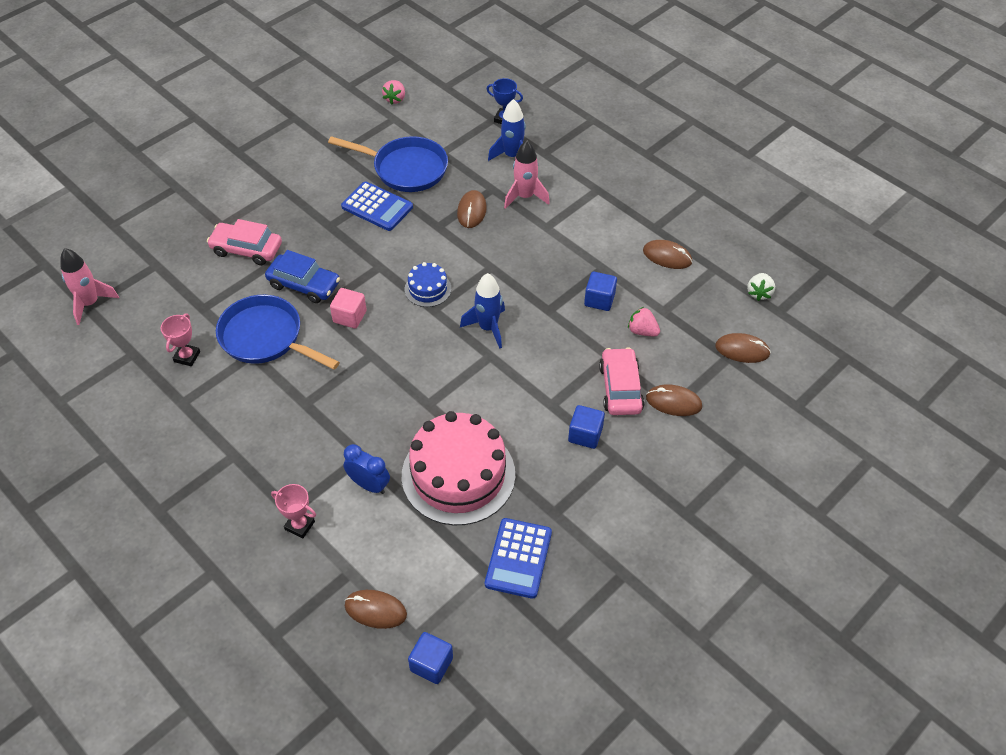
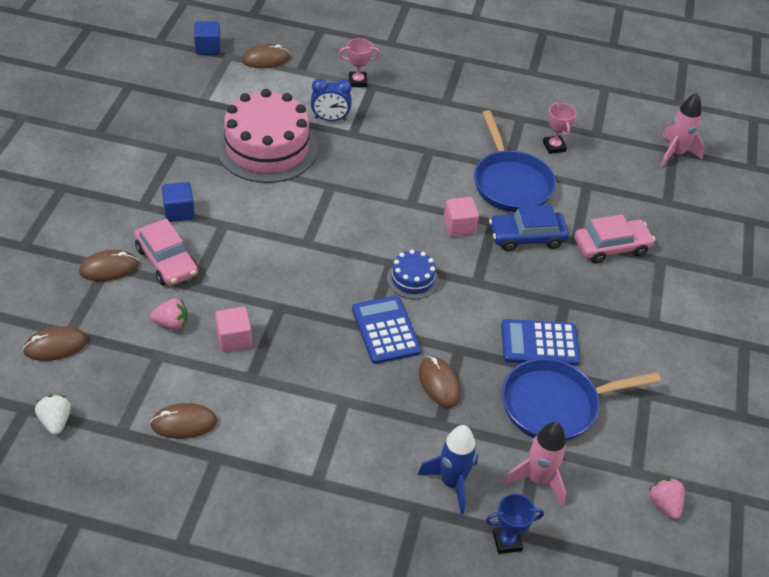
camera: 145 degrees right, 5 degrees down
(266, 337) = (510, 183): blue pan -> blue pan turned 75 degrees clockwise
(488, 328) = (327, 266): blue rocket -> none
(518, 558) = (184, 116): blue calculator -> blue calculator (385, 330)
(525, 197) = (394, 430): pink rocket -> pink rocket (538, 479)
(599, 300) = (234, 339): blue cube -> pink cube

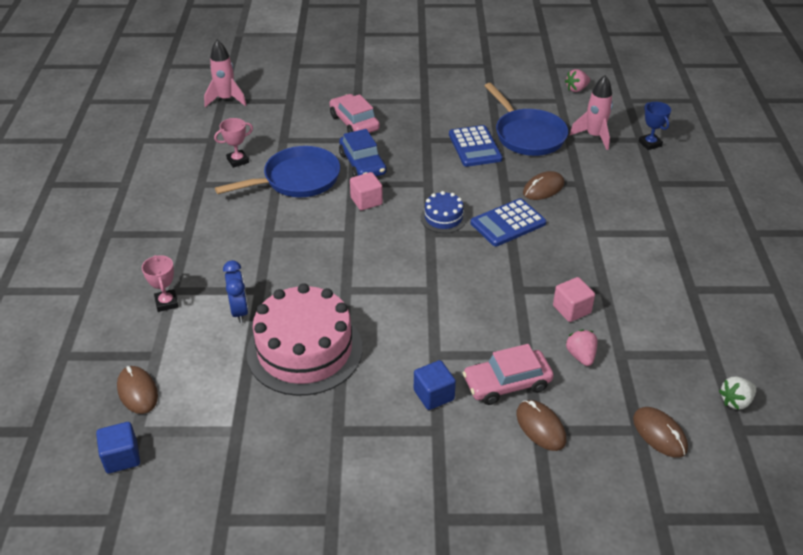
camera: 100 degrees left, 5 degrees down
(167, 261) = (507, 383): pink car -> pink car turned 150 degrees counterclockwise
(184, 423) = (676, 317): brown mouse -> none
(452, 483) = (624, 171): blue rocket -> none

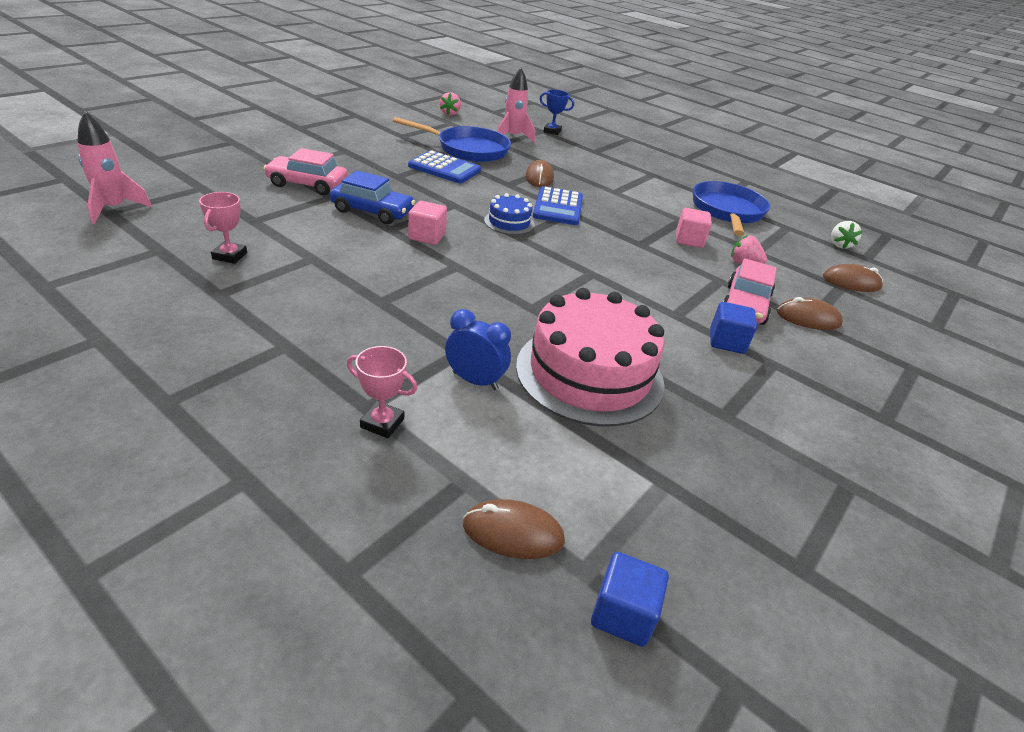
camera: 55 degrees left, 5 degrees down
(297, 179) = (329, 246): blue pan -> blue pan (727, 211)

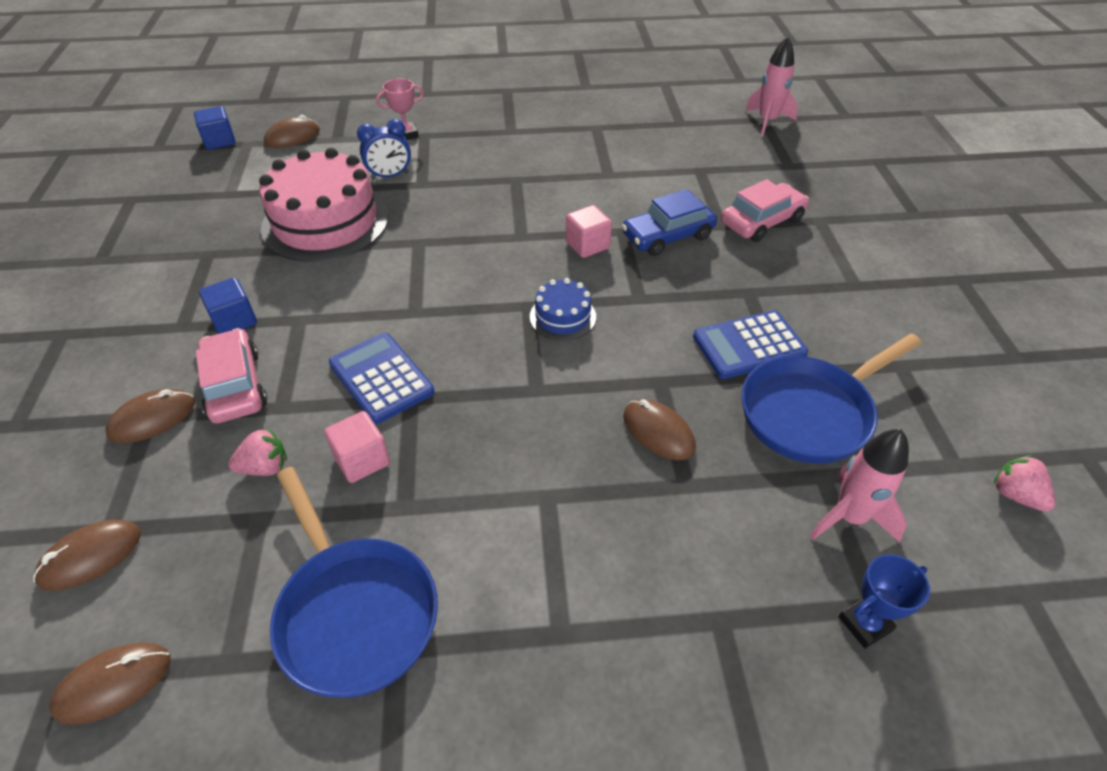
camera: 140 degrees right, 10 degrees up
(230, 256) = (645, 144): pink trophy -> none
(558, 207) = (559, 386): blue calculator -> blue calculator (381, 378)
(839, 245) = (114, 684): white strawberry -> brown mouse

